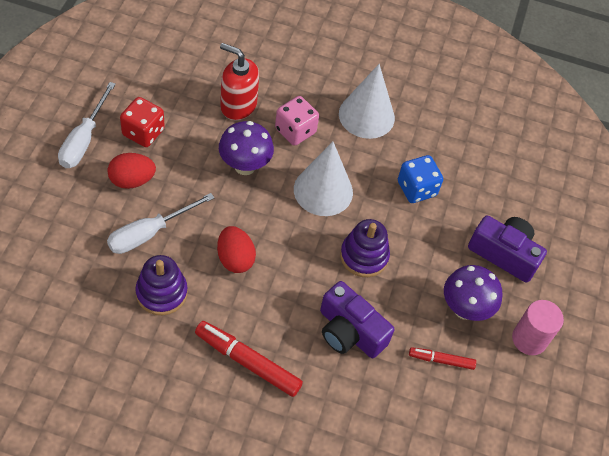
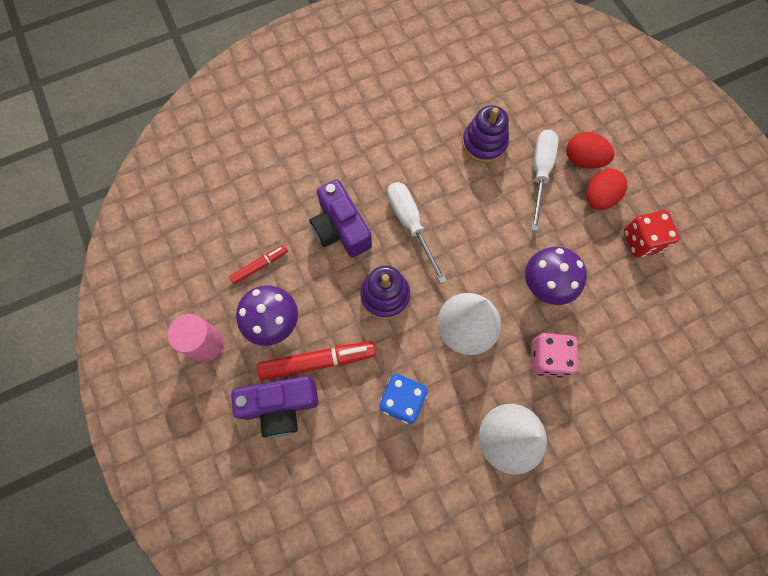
camera: 145 degrees right, 15 degrees up
(84, 140) = (667, 195): white screwdriver -> white screwdriver (410, 224)
(235, 259) = (467, 208): red egg -> red egg (583, 160)
(238, 105) = (614, 336): red soap dispenser -> none
(247, 362) = (385, 150): red marker -> red marker (317, 361)
(349, 331) = (341, 228): purple camera -> purple camera turned 120 degrees counterclockwise

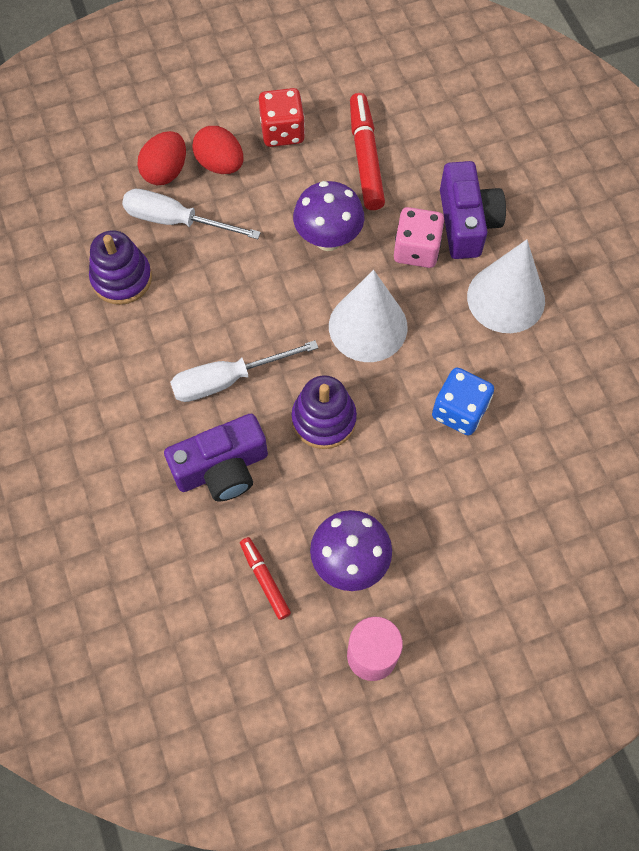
camera: 85 degrees left, 5 degrees down
(280, 406) = (460, 557): purple camera -> purple camera (466, 222)
(317, 361) = (405, 508): red marker -> red marker (365, 157)

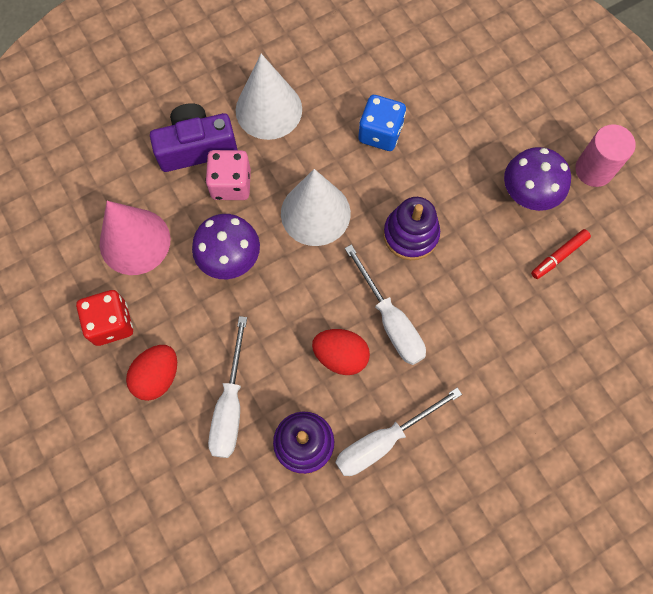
camera: 100 degrees left, 5 degrees up
(103, 349) = (383, 441): none -> white screwdriver
(165, 171) = (172, 429): red egg -> red egg (341, 356)
(222, 468) = (474, 308): purple camera -> none
(365, 157) = (135, 241): red marker -> pink cone

